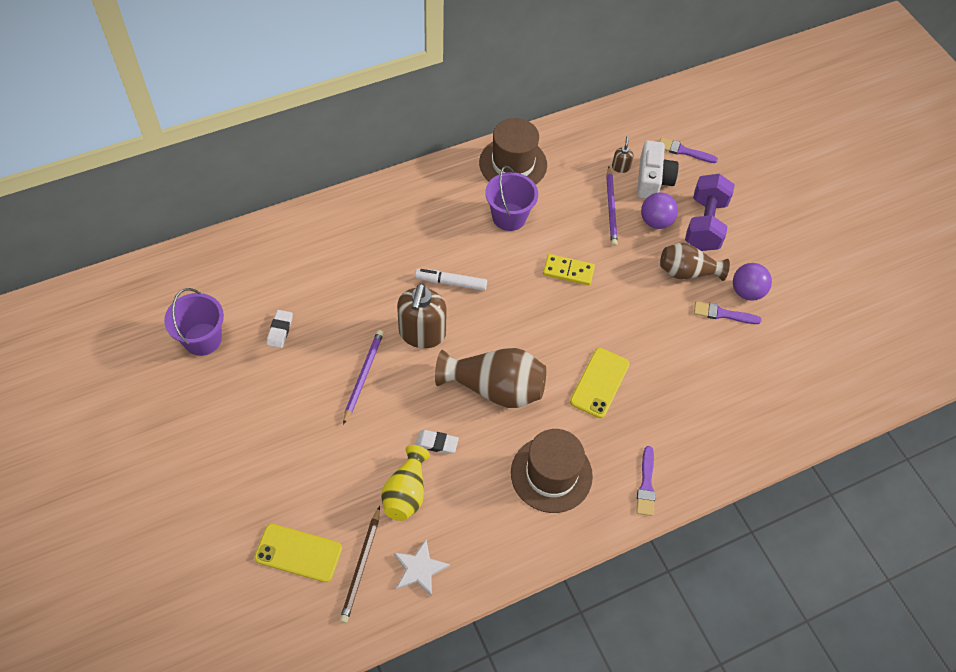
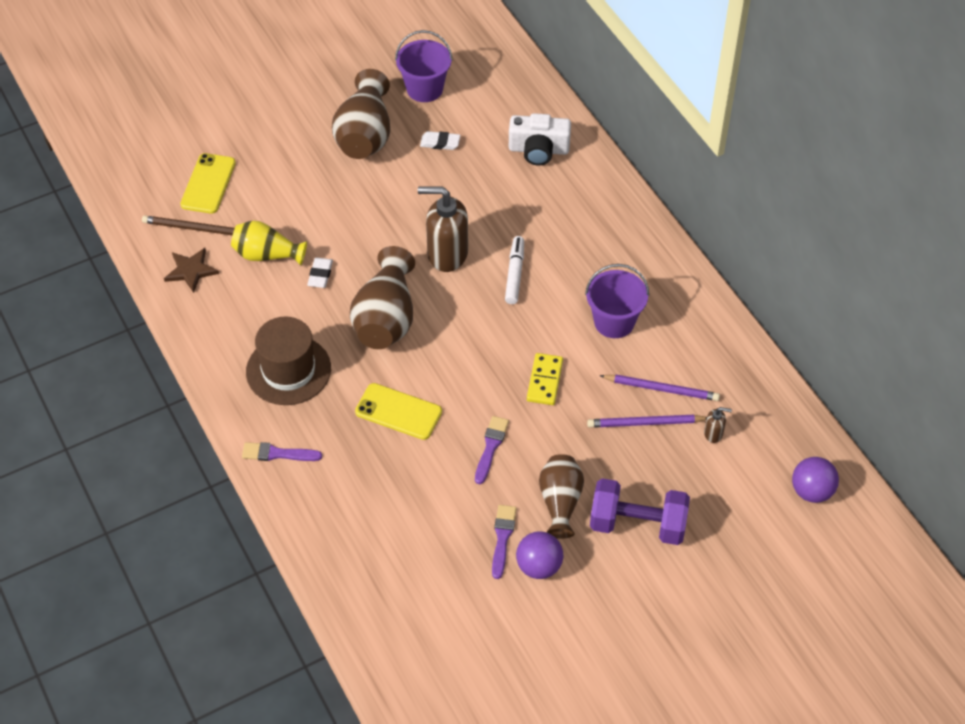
camera: 90 degrees right, 5 degrees down
(256, 396) = (364, 135): none -> brown vase
(363, 376) = (393, 211): purple pencil -> purple pencil (661, 389)
(419, 569) = (191, 270): white star -> brown star
(513, 164) = (695, 322): brown hat -> none
(652, 179) = (700, 468): white camera -> white camera (538, 150)
(655, 221) = (633, 470): purple ball -> purple ball (811, 491)
(684, 151) = (756, 505): purple brush -> purple brush (490, 447)

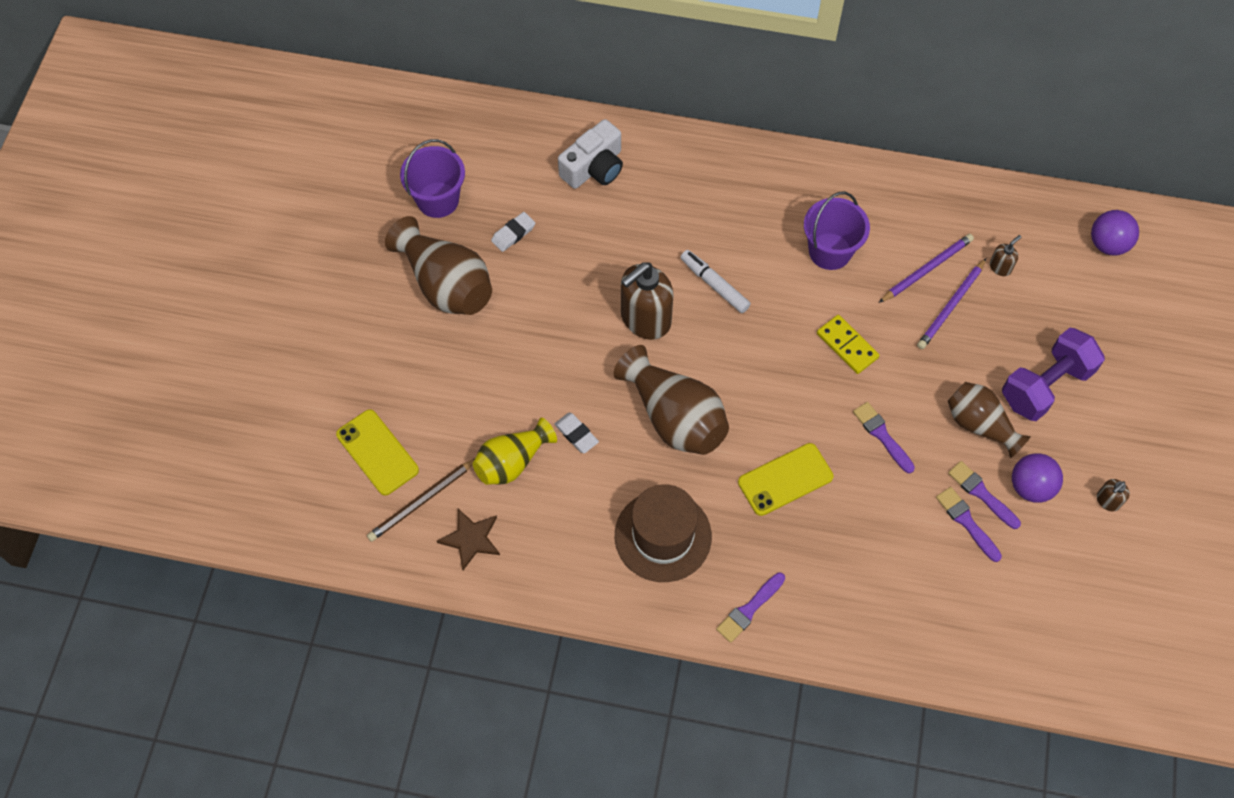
camera: 50 degrees left, 10 degrees up
(469, 542) = (966, 522): none -> purple brush
(576, 625) = (1107, 501): none -> brown soap dispenser

